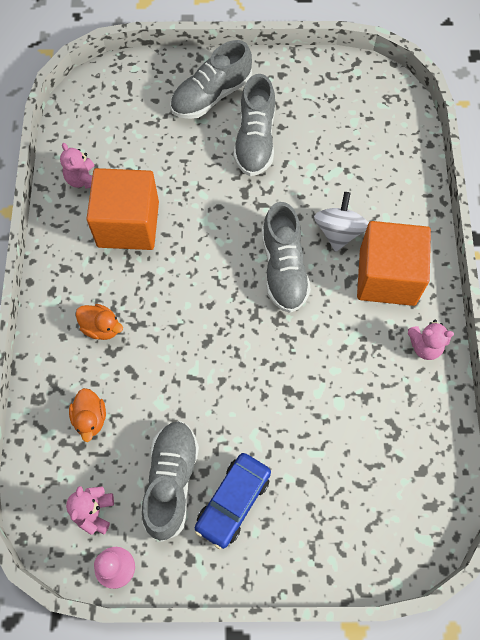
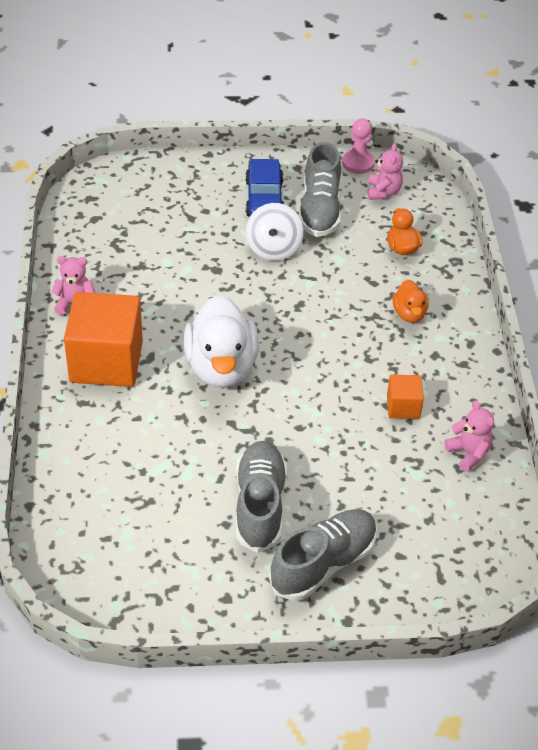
camera: 175 degrees right, 20 degrees down
(101, 327) = (409, 314): orange duck -> orange duck turned 120 degrees counterclockwise
(128, 224) = (403, 406): orange cube -> orange cube, size x0.47
(233, 502) = (264, 199): blue car -> blue car turned 150 degrees clockwise
(283, 268) = (221, 367): grey shoe -> white duck
(338, 232) = (157, 403): white spinning top -> white spinning top (273, 248)

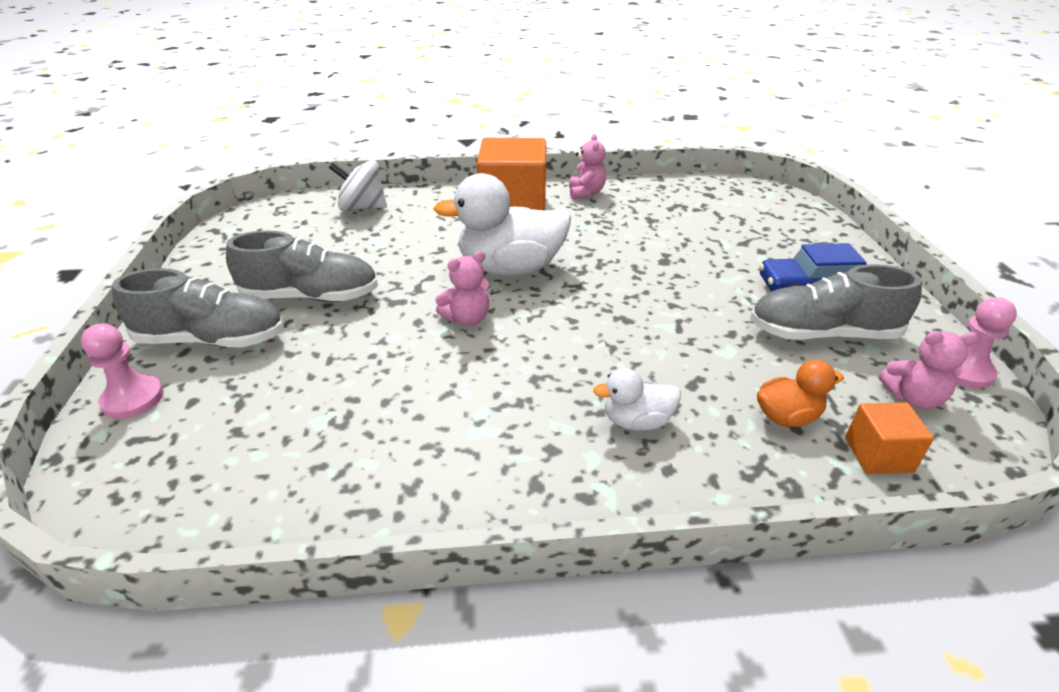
camera: 90 degrees right, 10 degrees down
(273, 248) = (721, 297): white spinning top -> white spinning top (362, 208)
(323, 563) = (212, 340): grey shoe -> grey shoe turned 45 degrees counterclockwise
(399, 595) = (133, 399): none -> pink pawn
(403, 406) = (444, 410): orange cube -> orange cube (878, 455)
(409, 314) = (636, 421): orange duck -> white duck
(468, 453) = (343, 481): pink teddy bear -> pink teddy bear (467, 318)

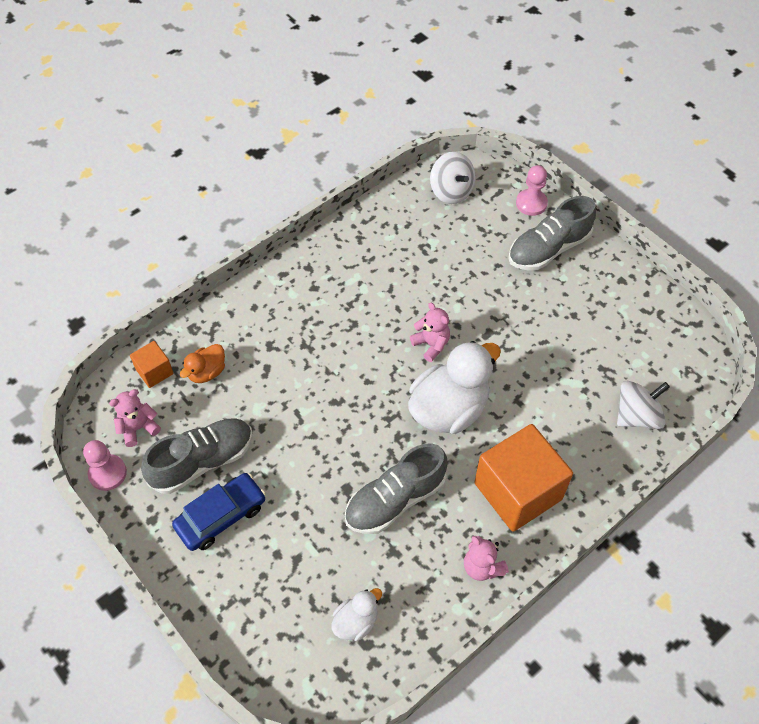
camera: 145 degrees right, 20 degrees up
(189, 481) = (451, 191): none -> white spinning top
(311, 297) = (542, 306): grey shoe -> grey shoe (395, 500)
(467, 318) = (431, 344): pink teddy bear -> pink teddy bear turned 120 degrees clockwise
(636, 421) = (283, 325): white duck -> white duck (356, 622)

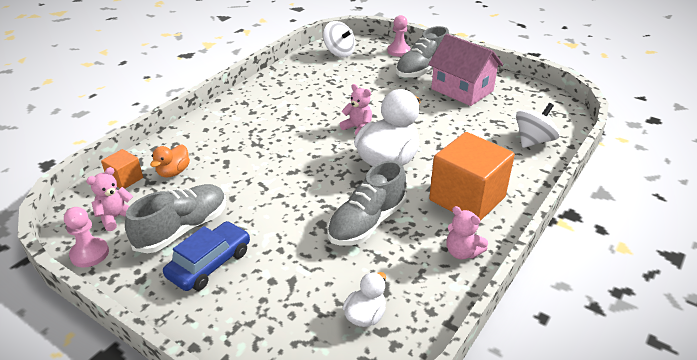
camera: 15 degrees left, 20 degrees down
(586, 301) = (462, 90): none -> pink house

